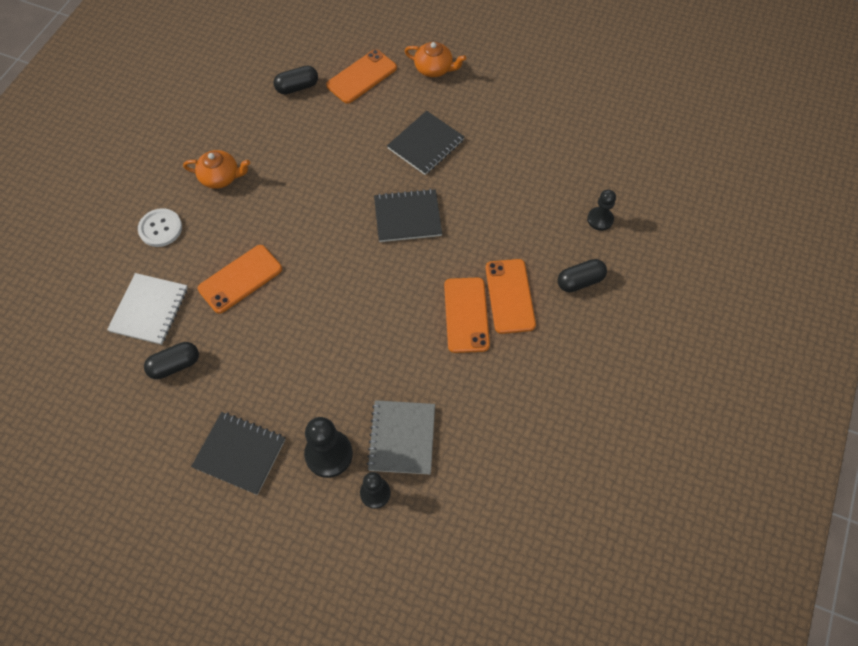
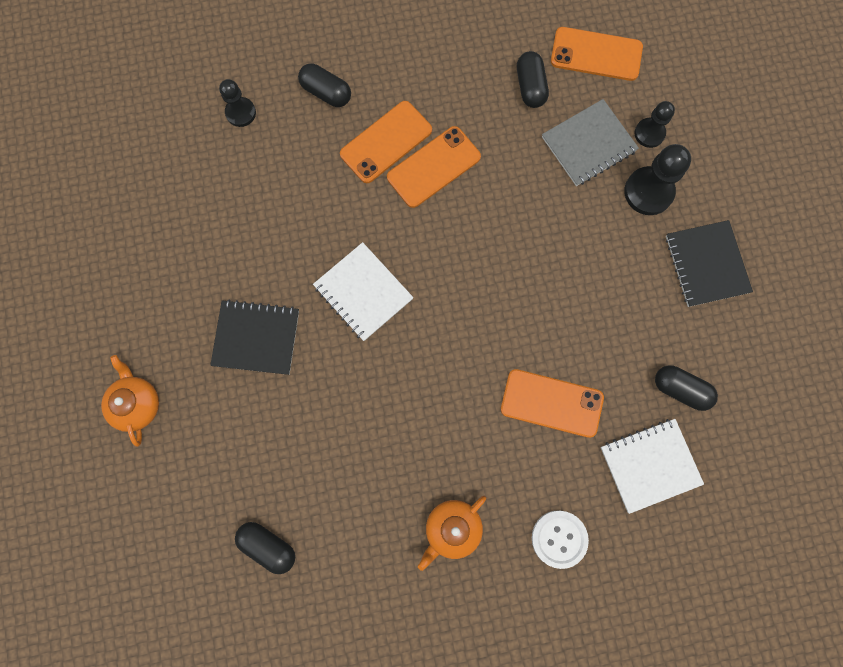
camera: 125 degrees left, 15 degrees up
(221, 177) = (452, 529): orange teapot -> orange teapot turned 105 degrees counterclockwise
(362, 77) = (202, 480): orange phone -> orange phone (596, 54)
(407, 217) = (363, 292): black notebook -> white notebook
(484, 428) = (530, 87): none -> black capsule

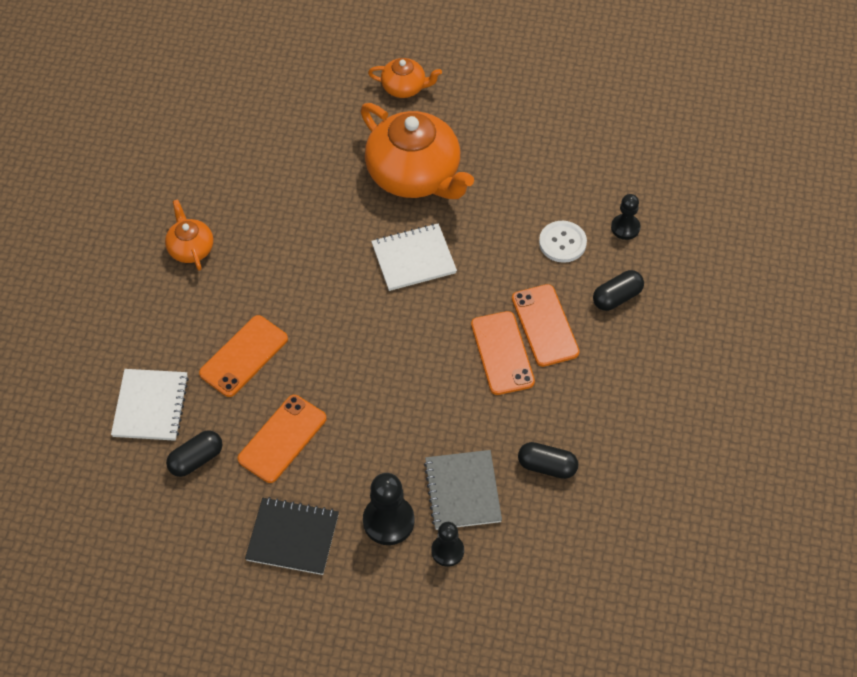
camera: 115 degrees right, 20 degrees down
(256, 338) = (415, 175): black notebook -> orange teapot
(268, 546) = (252, 132): black capsule -> none
(559, 539) = (137, 316): white button -> white button (562, 243)
(596, 54) = (556, 542): orange phone -> orange phone (282, 439)

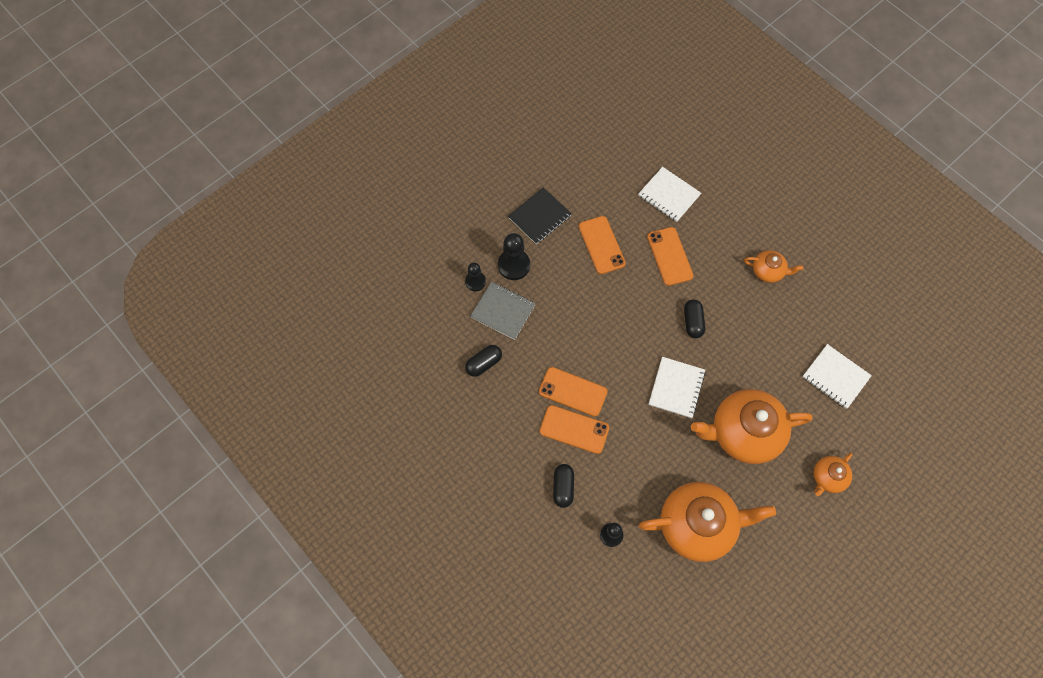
camera: 125 degrees right, 10 degrees up
(196, 459) = (619, 199): black capsule -> black capsule (692, 322)
(283, 129) = (835, 377): none -> white notebook
(548, 163) = (698, 525): none -> orange teapot
(562, 243) = (627, 485): white button -> none

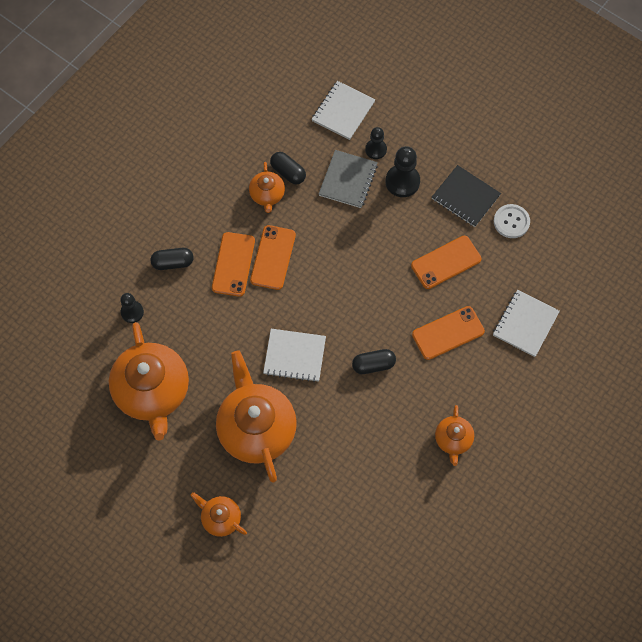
camera: 80 degrees right, 0 degrees up
(504, 386) = (267, 195): none -> orange teapot
(570, 186) = (511, 222): none -> white button
(835, 377) = (337, 521): white notebook -> white notebook (343, 111)

